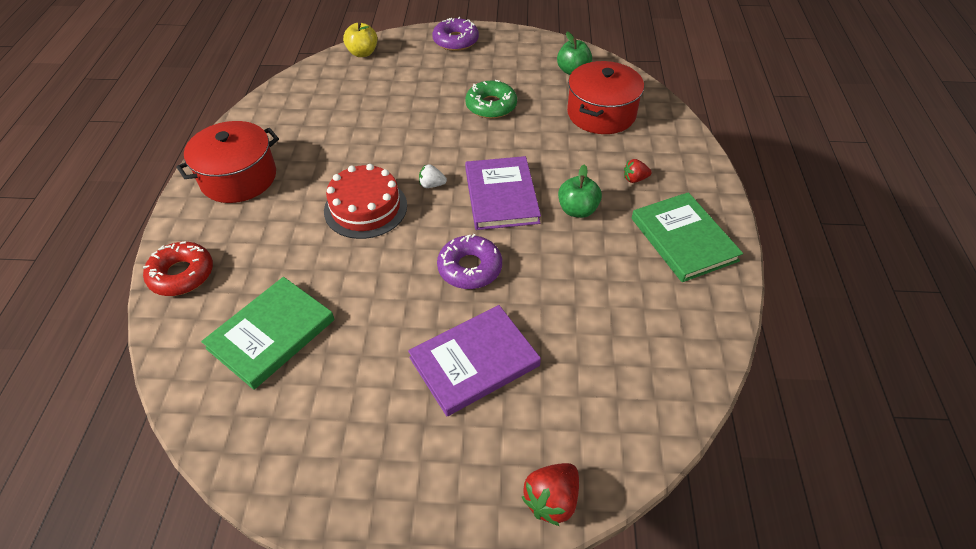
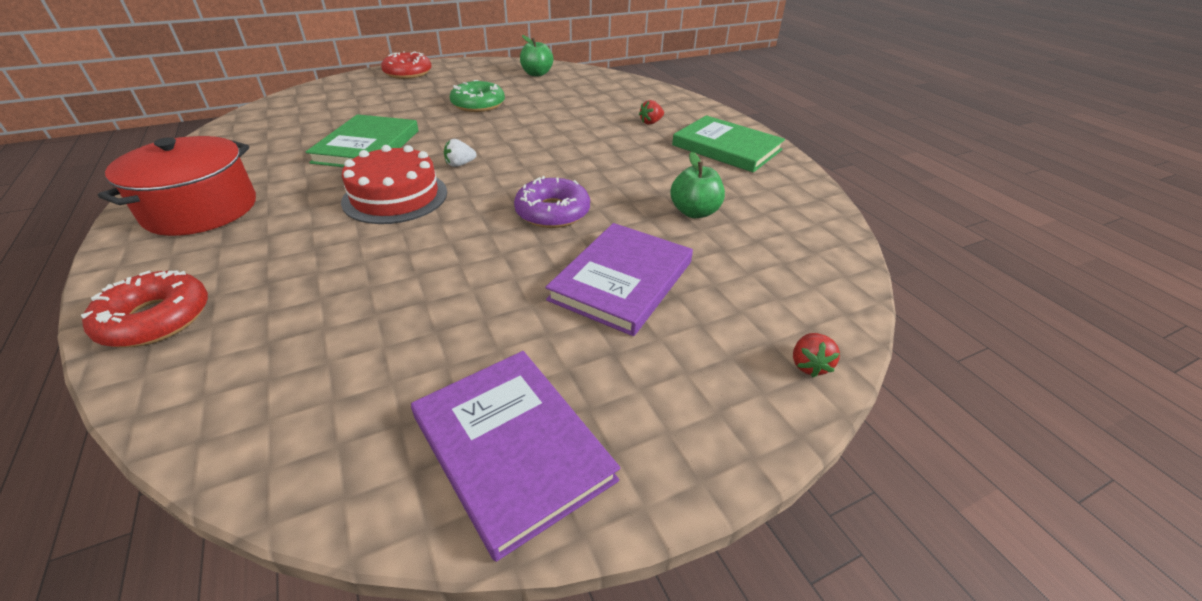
camera: 30 degrees left, 10 degrees down
(271, 334) = (342, 336): green book -> green book (367, 146)
(362, 53) = (309, 94): yellow apple -> none
(455, 41) = (408, 73): purple donut -> red donut
(501, 196) = (540, 156): purple book -> purple book (512, 448)
(552, 500) = (809, 365): red strawberry -> red strawberry, size x0.62
(577, 210) = (620, 150): green apple -> green apple (694, 212)
(601, 113) = (584, 92): red pot -> none

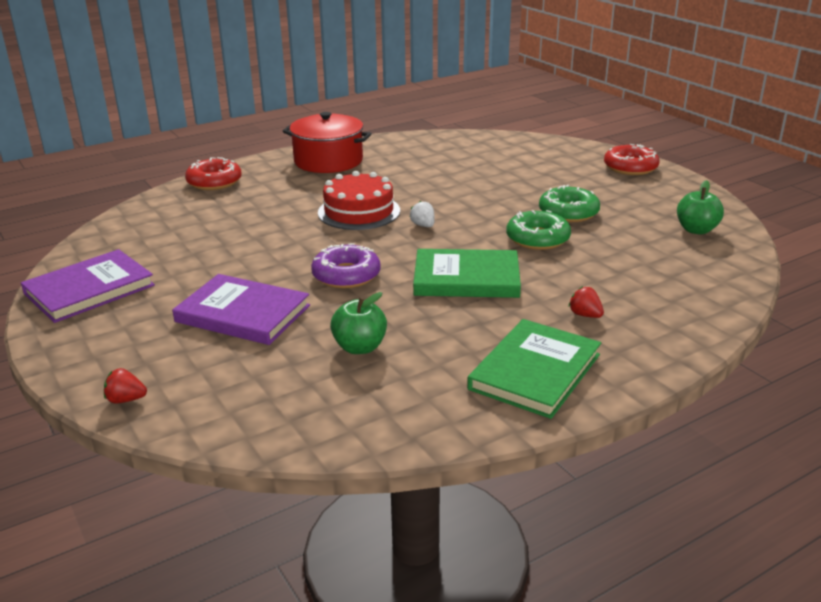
camera: 85 degrees right, 10 degrees down
(367, 146) = (442, 185): green book -> green book (466, 278)
(520, 121) = (537, 238): none -> green donut

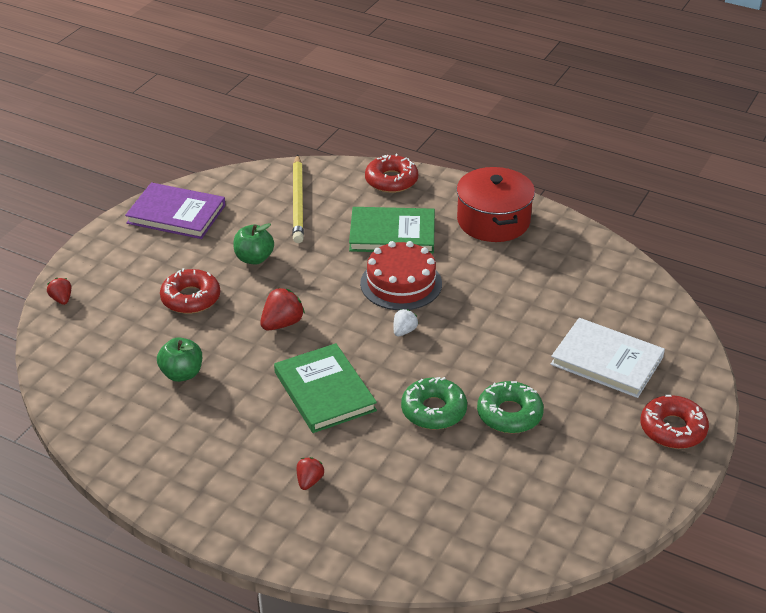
camera: 60 degrees right, 10 degrees up
(176, 225) = (298, 201): none -> yellow pencil
(243, 314) = (191, 298): purple book -> red donut
(346, 275) = (282, 323): purple donut -> red strawberry
(535, 372) = (203, 476): green book -> green book (392, 234)
(539, 167) = (607, 361): none -> white book
(696, 230) = (543, 517): green apple -> green apple (254, 258)

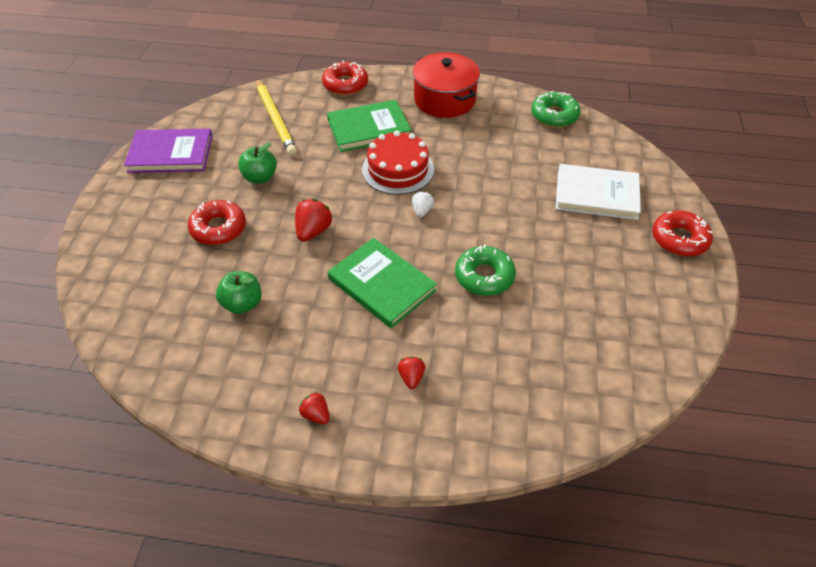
camera: 20 degrees left, 10 degrees up
(61, 299) = (92, 260): red strawberry -> red strawberry (316, 415)
(509, 414) = (547, 262): green donut -> green donut (554, 115)

